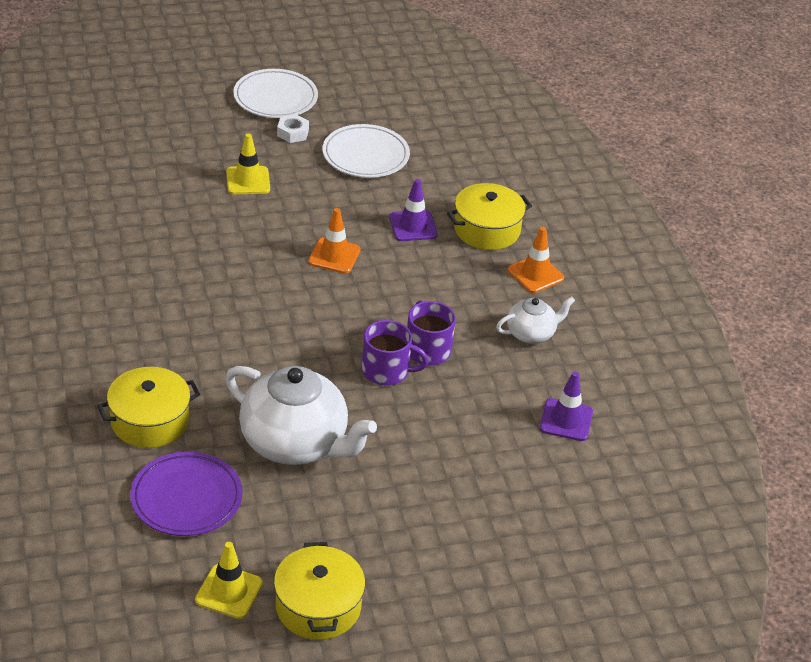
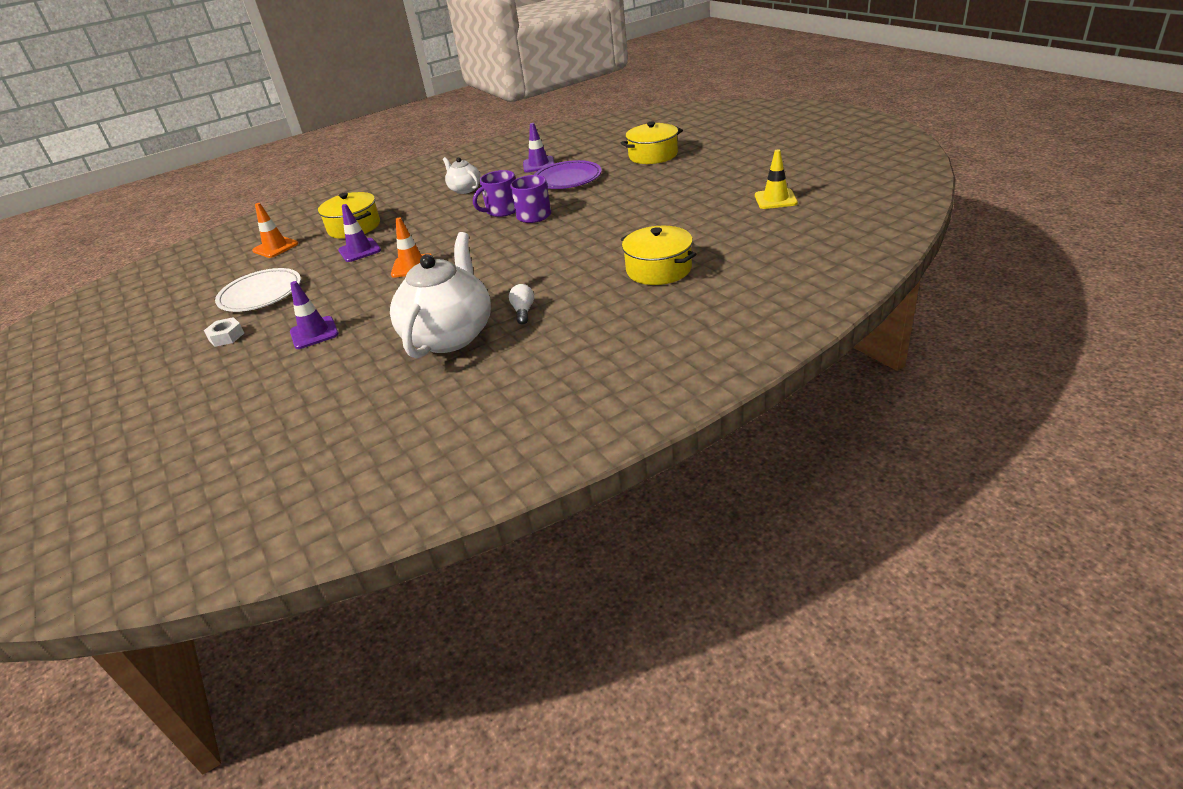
camera: 100 degrees left, 5 degrees down
(159, 307) = (523, 311): none -> white light bulb
(186, 498) = (717, 234): purple plate -> purple plate (567, 179)
(248, 181) = (314, 333): yellow traffic cone -> purple traffic cone
(275, 98) = (159, 365): white plate -> none
(295, 443) = (630, 219): white teapot -> white teapot (450, 335)
(318, 606) = (753, 177): yellow pot -> yellow pot (653, 155)
(535, 274) = (400, 202): orange traffic cone -> orange traffic cone (275, 247)

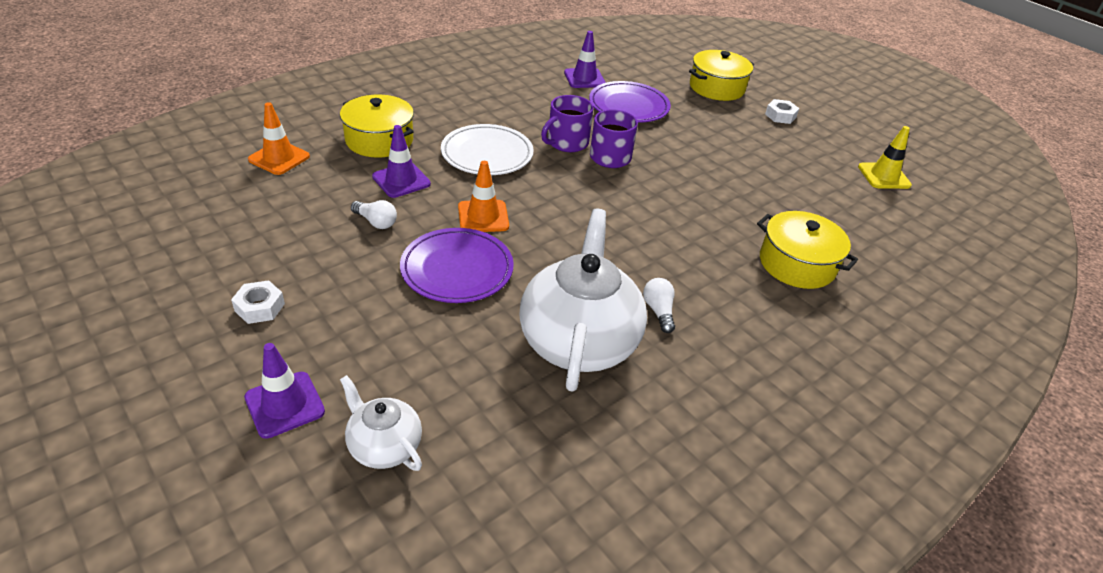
camera: 15 degrees left, 5 degrees up
(261, 294) = (285, 237): white plate -> white plate (487, 154)
(314, 333) = (388, 315): purple traffic cone -> purple traffic cone (284, 404)
(329, 278) = (376, 222): none -> white light bulb
(377, 301) = (457, 269): none -> purple plate
(465, 189) = (505, 102): white teapot -> white teapot (384, 446)
(701, 168) = (780, 116): none -> white nut

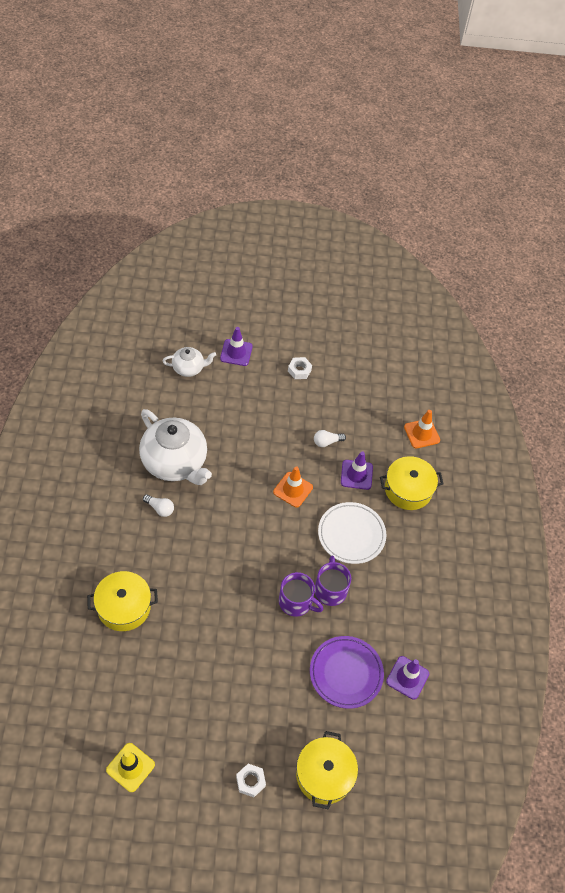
camera: 130 degrees right, 15 degrees up
(457, 269) = (262, 451): purple plate -> none

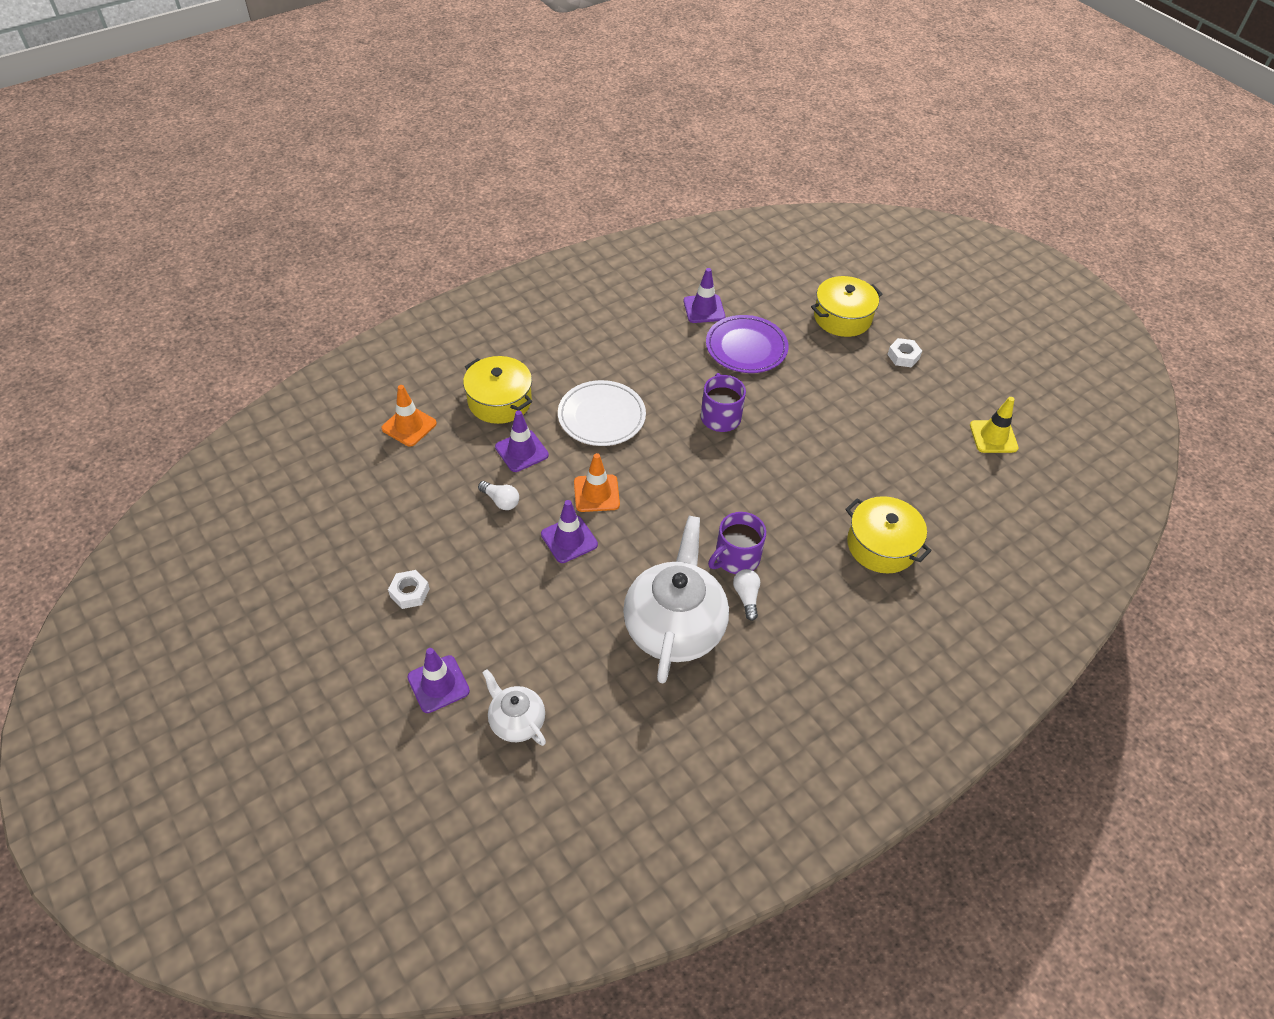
camera: 125 degrees left, 5 degrees down
(272, 455) = (569, 539): none -> purple traffic cone
(330, 590) = (679, 399): purple mug -> purple mug (736, 558)

